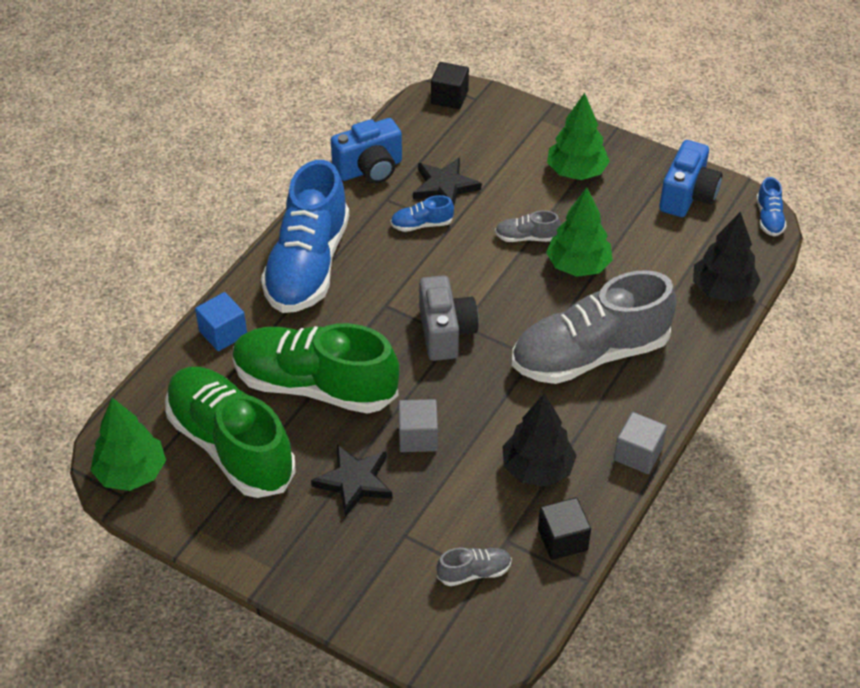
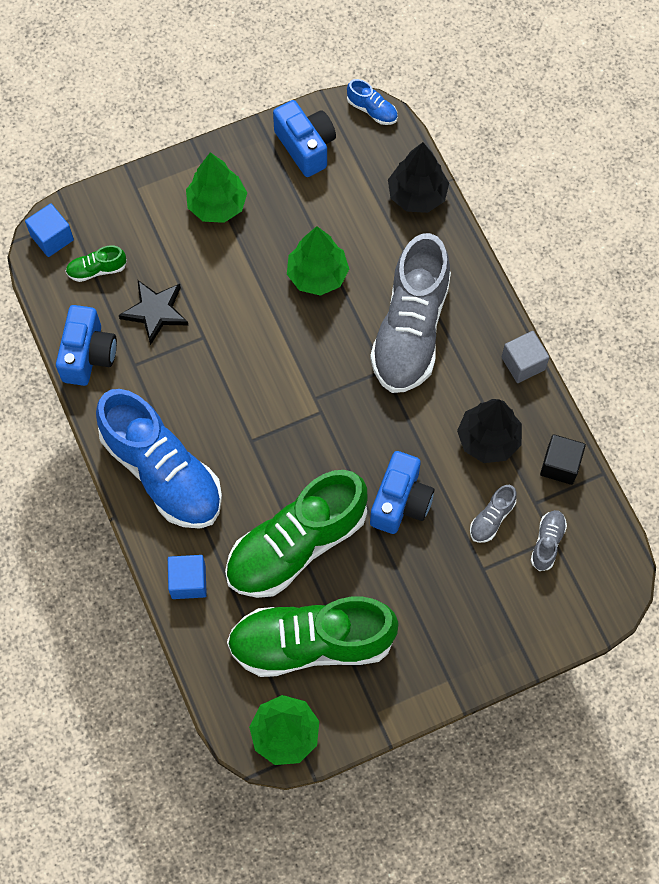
camera: 55 degrees left, 20 degrees up
(354, 482) = (410, 573): black star -> none
(418, 437) = (400, 502): grey cube -> blue camera
(421, 225) = (185, 357): blue shoe -> none
(445, 332) = (313, 415): grey camera -> none
(447, 135) = (97, 270): none -> green shoe
(449, 97) = (52, 238): black cube -> blue cube
(526, 237) = (259, 290): grey shoe -> grey shoe (491, 518)

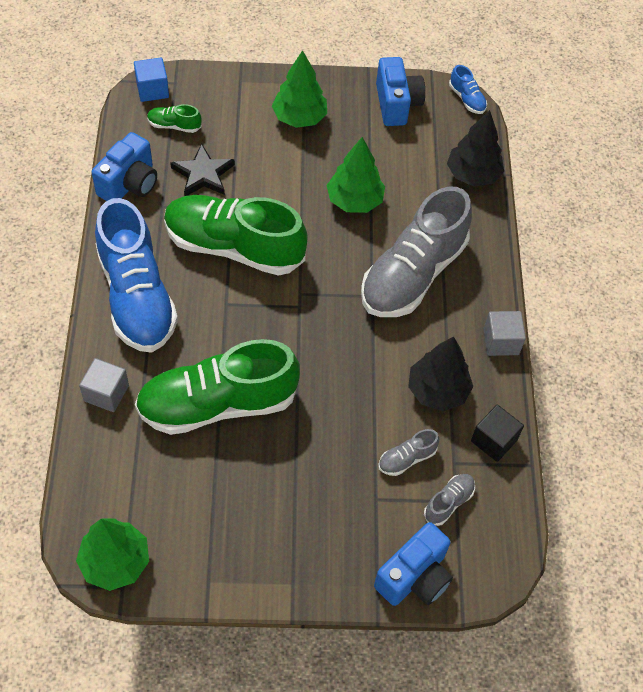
camera: 20 degrees right, 10 degrees down
(188, 581) = (106, 393): blue cube -> grey cube
(311, 643) = (184, 493): green shoe -> green shoe (234, 247)
(400, 502) = (330, 409): blue camera -> blue camera (414, 577)

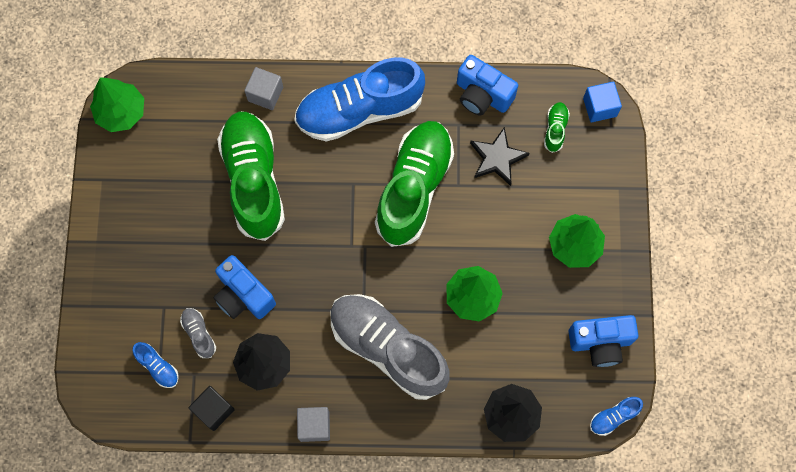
camera: 95 degrees right, 15 degrees up
(414, 577) = (95, 335): blue camera -> blue camera (243, 295)
(448, 502) = (158, 367): grey shoe -> blue shoe

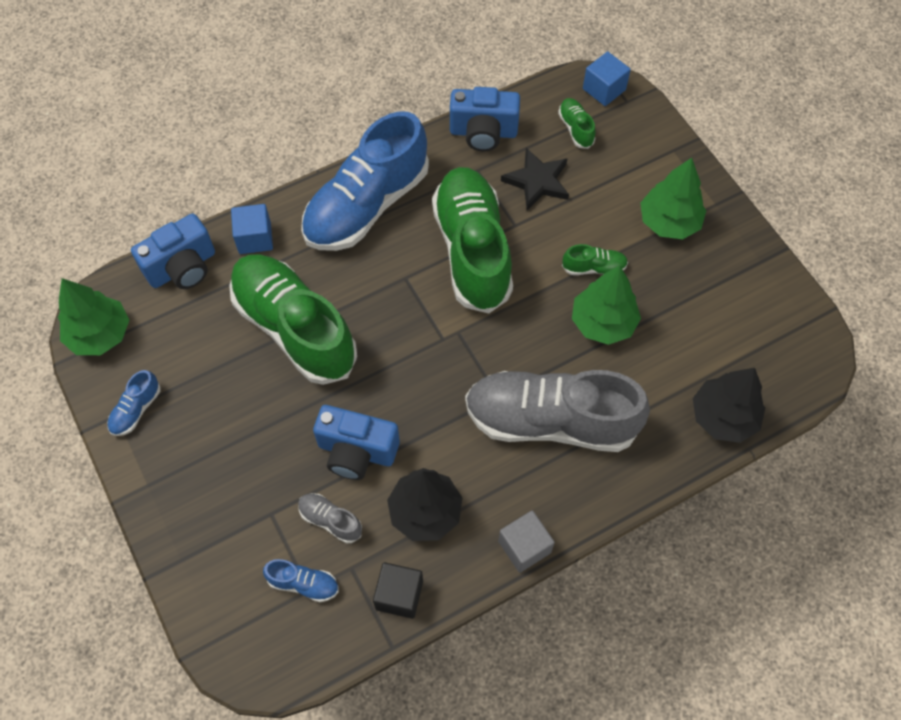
camera: 30 degrees left, 10 degrees down
(265, 94) = (255, 238): grey cube -> blue cube
(494, 251) = (594, 267): none -> green shoe
(600, 343) = (759, 298): blue camera -> blue camera (182, 267)
(613, 417) = (824, 362): blue shoe -> blue shoe (136, 410)

